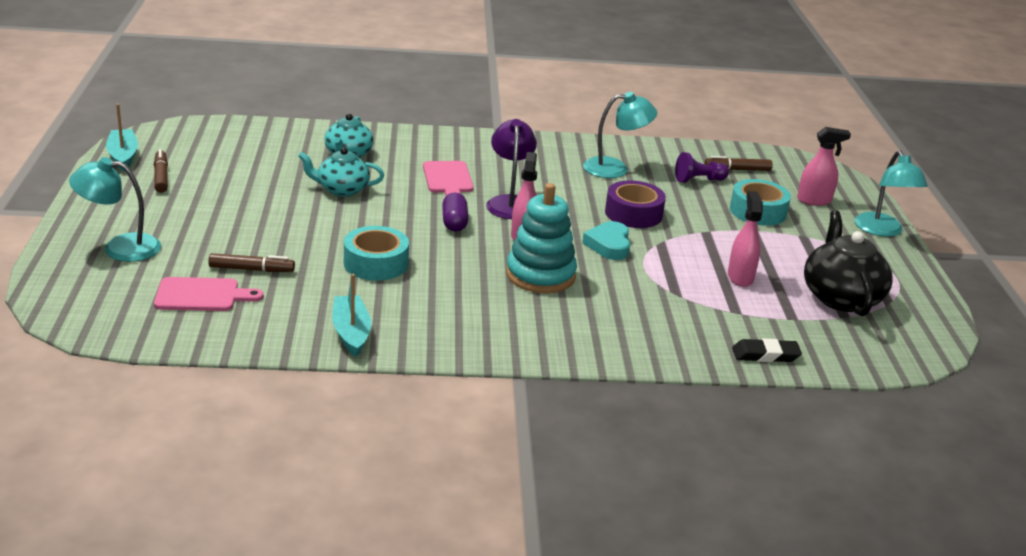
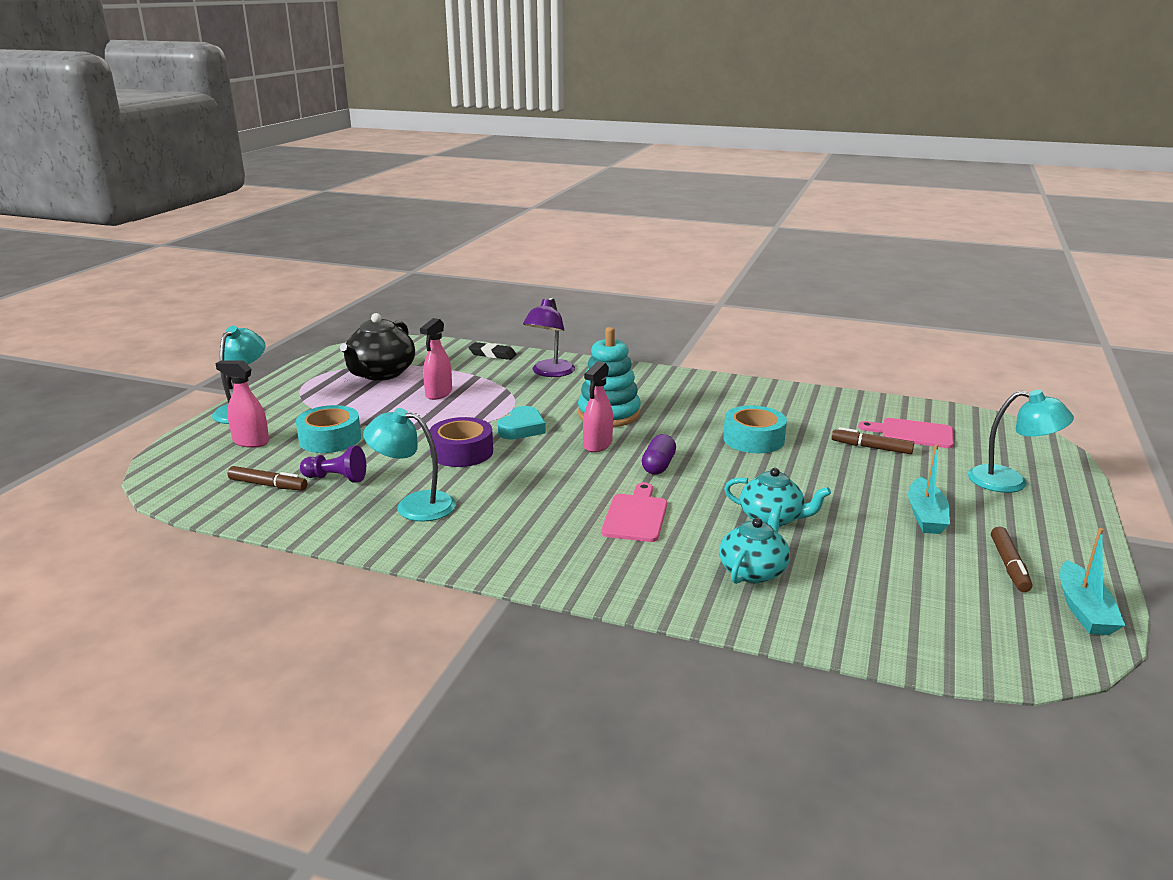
camera: 155 degrees left, 5 degrees down
(351, 333) = (786, 397): turquoise boat -> turquoise boat (926, 516)
(510, 202) = (583, 479): purple lamp -> purple lamp (550, 373)

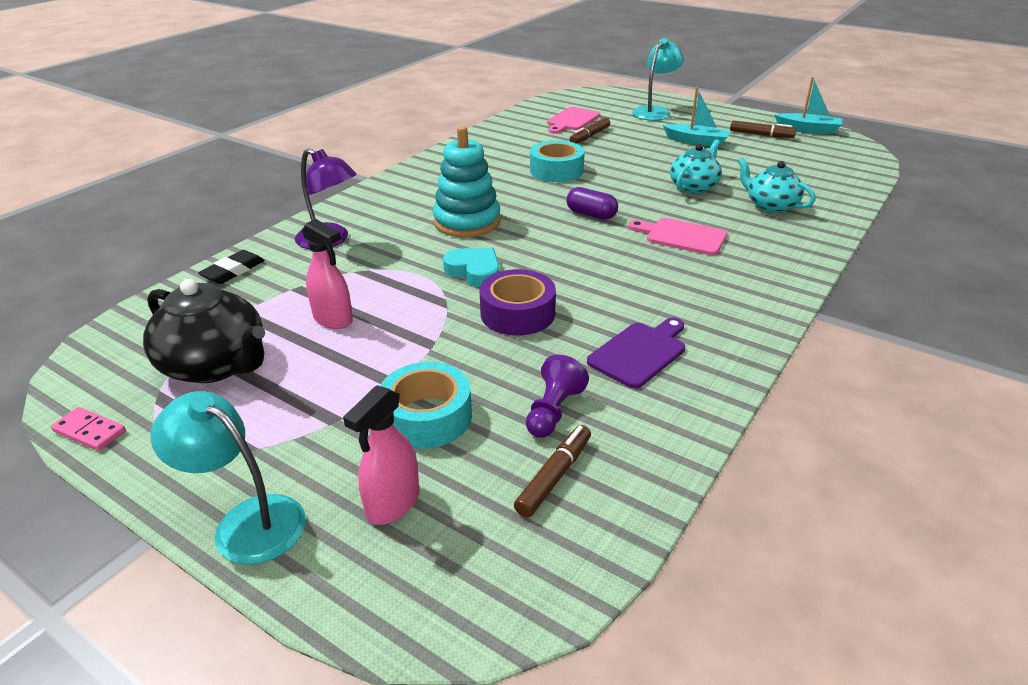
camera: 75 degrees left, 10 degrees up
(318, 361) = (89, 431): none -> pink domino
(414, 505) = (639, 352): turquoise lamp -> purple cutting board
(597, 445) = (535, 236): pink spray bottle -> none

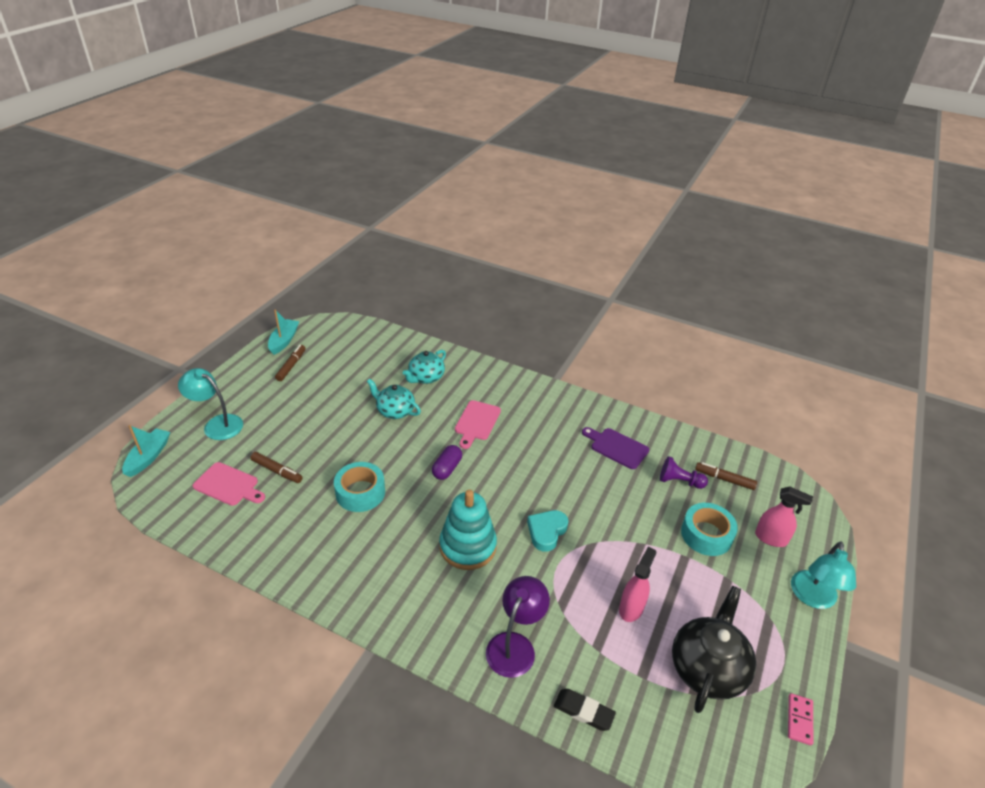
camera: 100 degrees left, 5 degrees up
(517, 313) = (593, 503): purple tape -> none
(697, 141) = (301, 402): turquoise boat -> turquoise boat (148, 457)

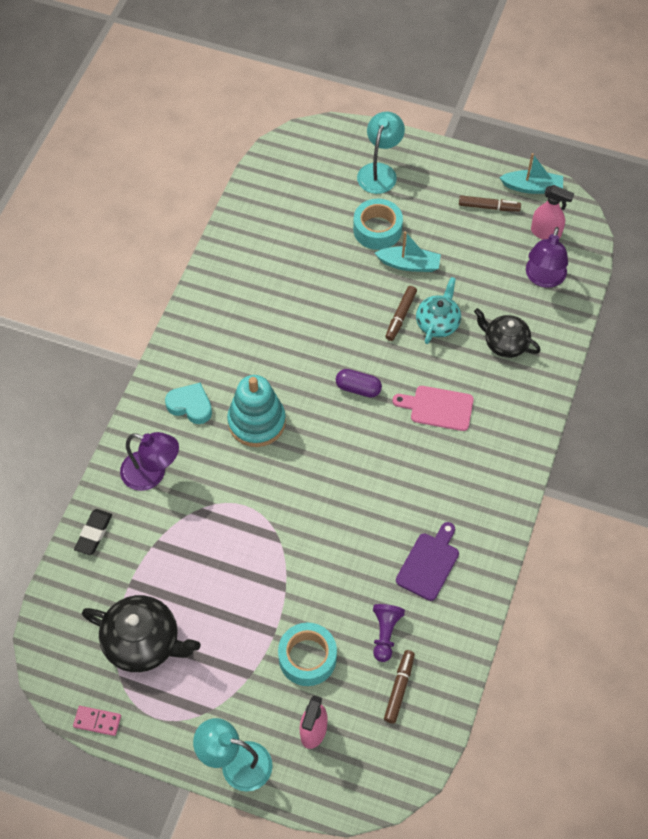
camera: 85 degrees right, 20 degrees up
(148, 457) = (323, 135): turquoise boat -> turquoise boat (409, 264)
(228, 485) = (300, 207): pink cutting board -> none
(277, 471) = (325, 240): brown marker -> brown marker (400, 316)
(360, 492) = (310, 317): turquoise tape -> turquoise tape (377, 229)
(373, 349) = (543, 278): none -> purple lamp
(426, 377) = (505, 343): turquoise teapot -> black teapot
(546, 532) = (286, 493): turquoise heart -> turquoise heart (190, 405)
(631, 608) = (202, 575): pink spray bottle -> pink spray bottle (546, 233)

